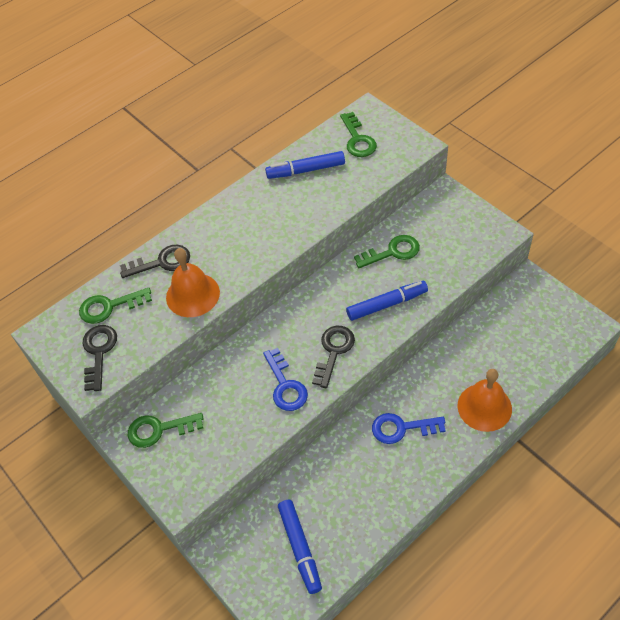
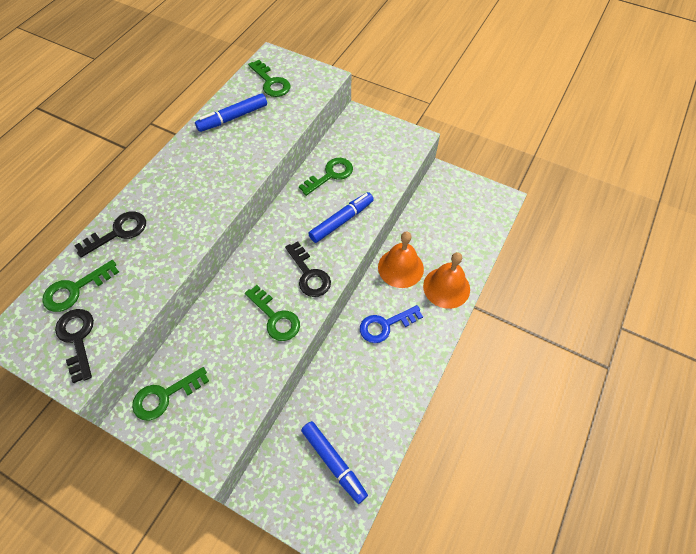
camera: 25 degrees left, 5 degrees up
(193, 294) = (160, 256): orange bell -> orange bell (400, 268)
(285, 385) = (275, 317): blue key -> green key
(333, 351) = (309, 274): black key -> black key turned 150 degrees clockwise

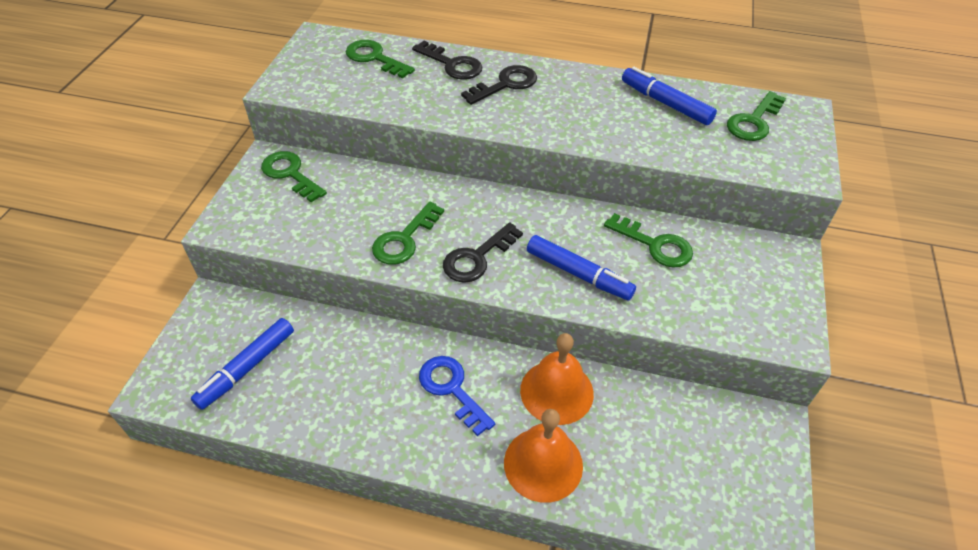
camera: 75 degrees right, 10 degrees down
(77, 339) = (319, 75): black key -> black key (505, 84)

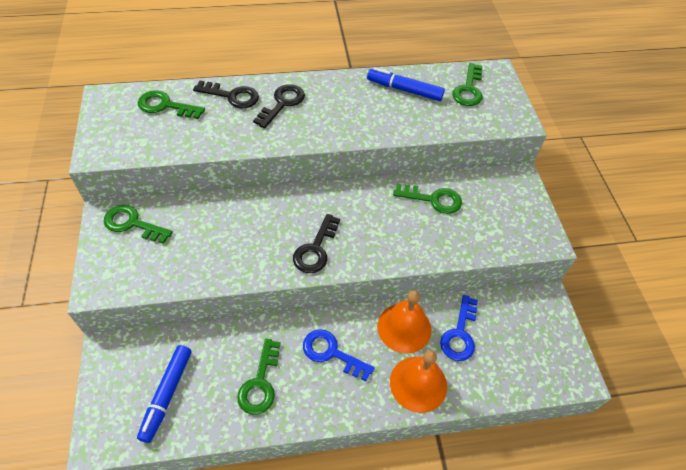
camera: 25 degrees left, 5 degrees up
(404, 239) = (254, 251): green key -> green key (260, 383)
(578, 274) = (392, 238): blue marker -> none
(627, 424) = (460, 334): none -> blue key

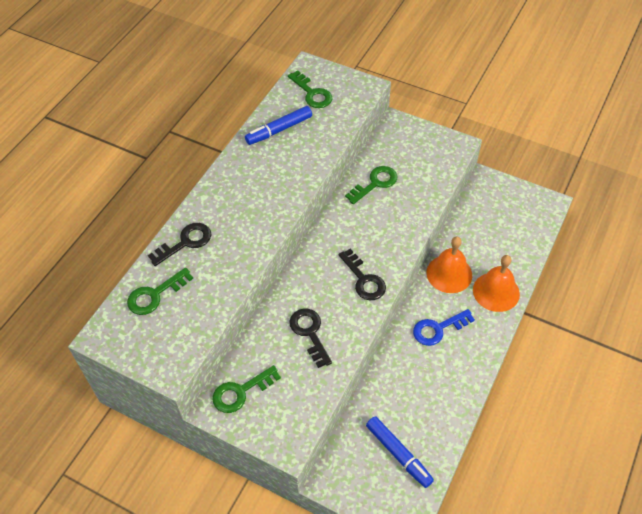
camera: 50 degrees left, 0 degrees up
(260, 383) = (431, 387): green key -> none
(282, 103) = (225, 213): black key -> black key (309, 333)
(460, 334) = (476, 245): blue key -> none

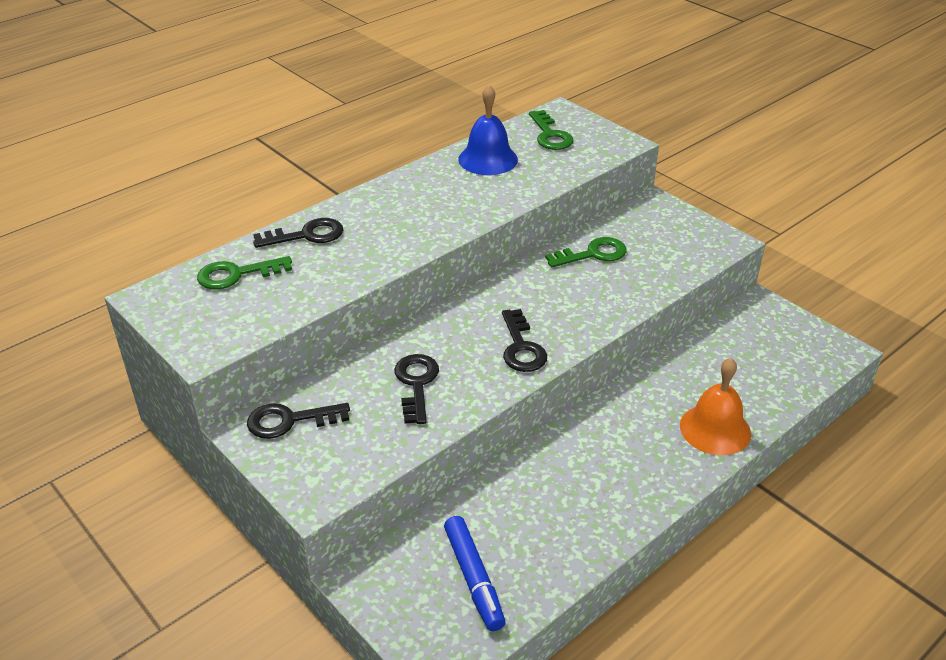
camera: 20 degrees right, 15 degrees down
(241, 392) = (289, 421): green key -> black key
(279, 130) = (488, 159): blue marker -> blue bell
(438, 329) = (608, 448): blue key -> none
(449, 273) = (656, 391): orange bell -> none

